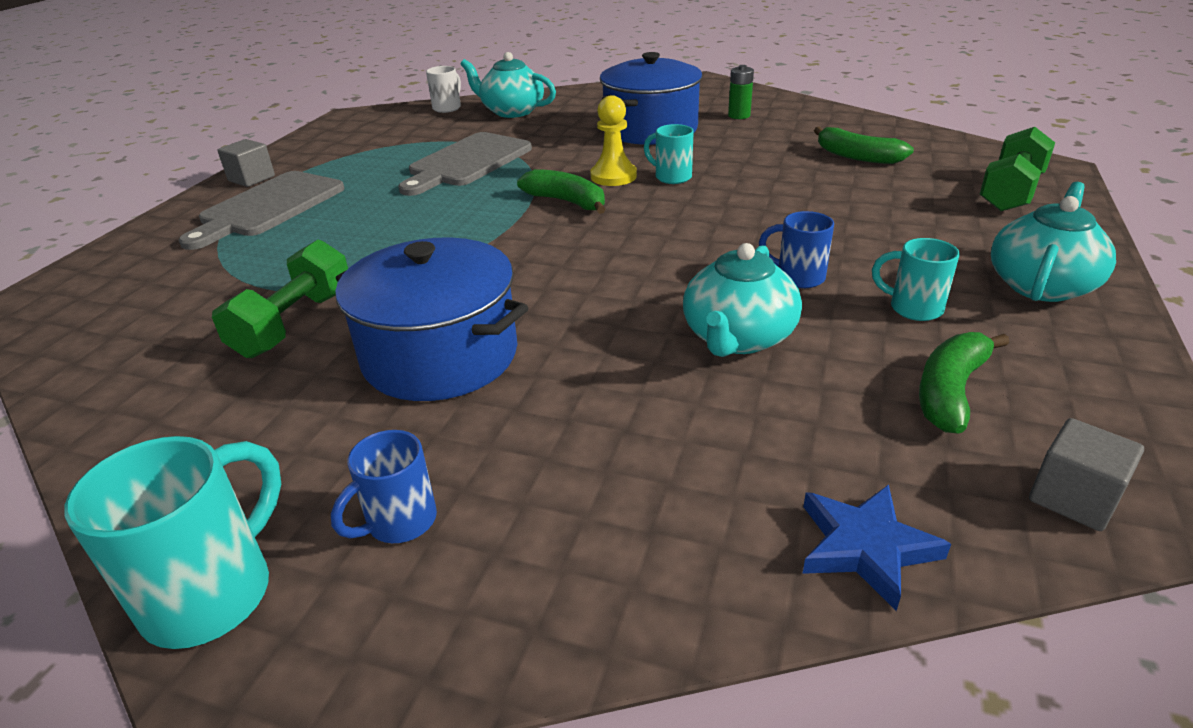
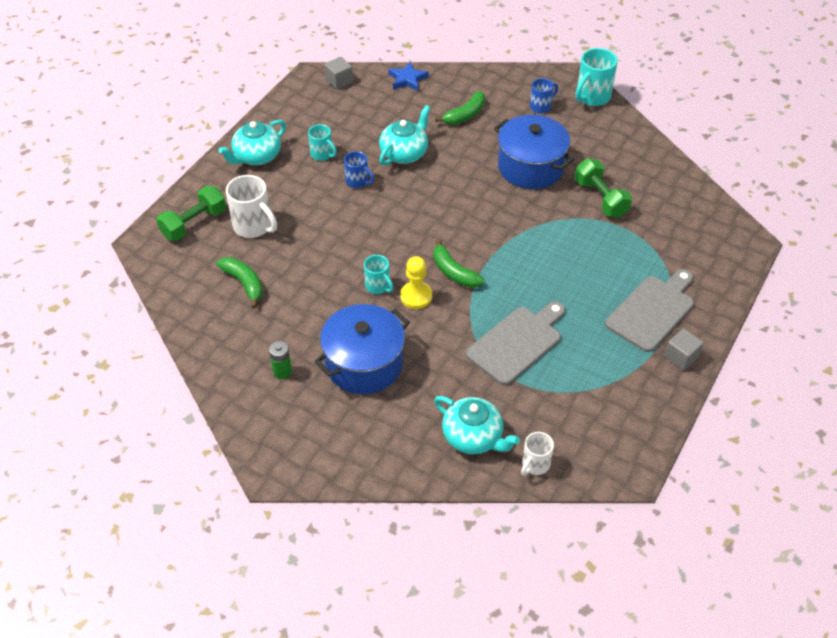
camera: 170 degrees left, 15 degrees up
(294, 323) = (600, 198): green dumbbell -> green dumbbell turned 60 degrees counterclockwise
(914, 202) = (254, 226): none -> white mug
(950, 391) = (342, 117): green banana -> green banana (465, 115)

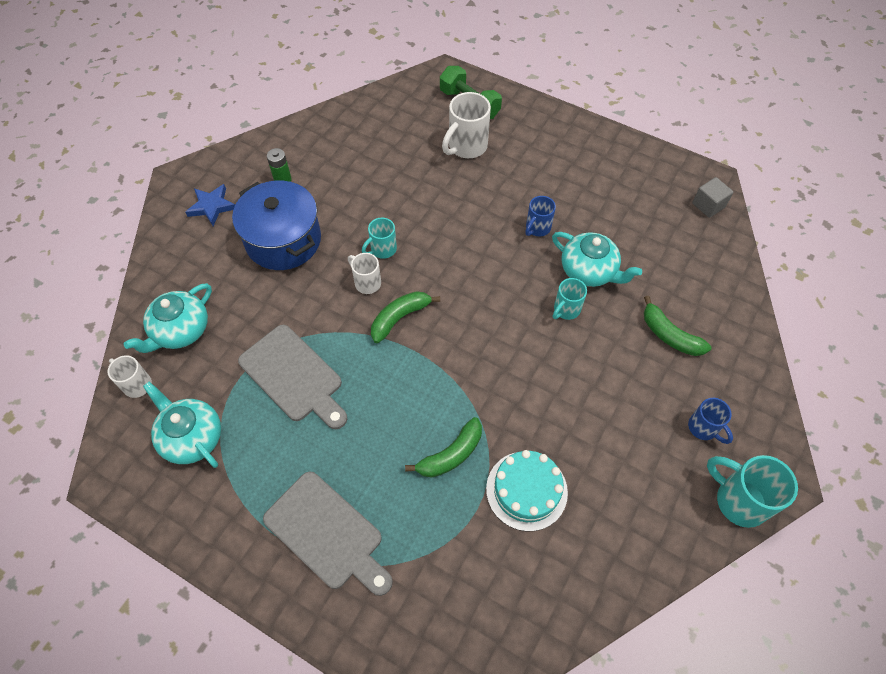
camera: 90 degrees right, 10 degrees up
(244, 283) = (391, 145): green banana -> green banana (451, 455)
(256, 156) = (568, 141): turquoise teapot -> turquoise teapot (192, 437)
(322, 154) = (578, 195): turquoise mug -> turquoise mug (566, 310)
(407, 79) = (727, 273): blue star -> blue star (212, 206)
(416, 296) = (367, 282): yellow pawn -> white mug
(530, 167) = (579, 407): blue pot -> none
(600, 198) = (526, 490): green dumbbell -> turquoise cake
(681, 357) = (251, 558): grey cube -> none

